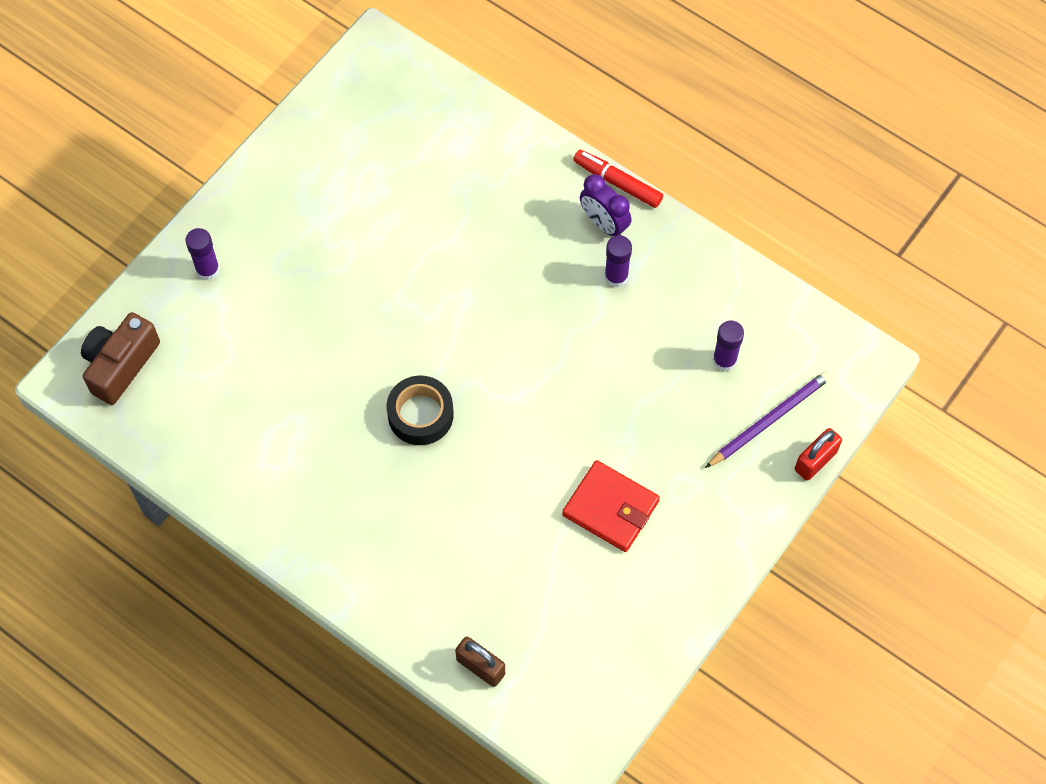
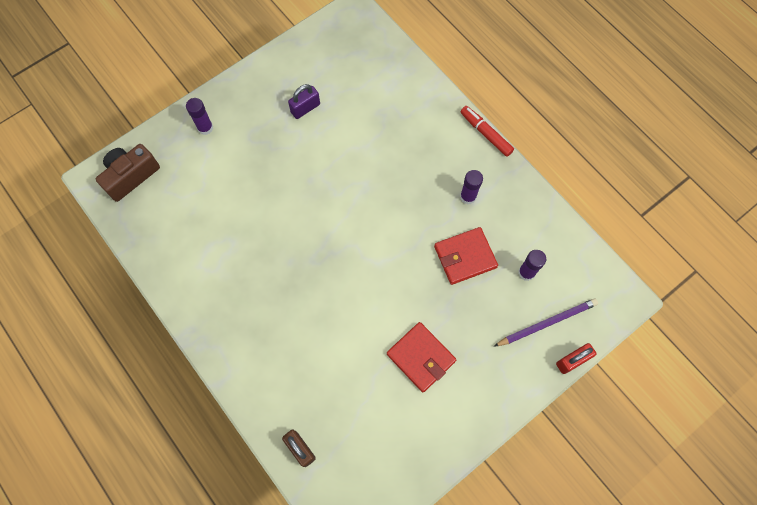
camera: 15 degrees right, 5 degrees up
(347, 207) = (305, 108): none -> purple padlock
(420, 414) = (312, 258): black tape -> none
(604, 224) = (469, 159): purple clock -> none
(634, 360) = (465, 257): none -> red wallet

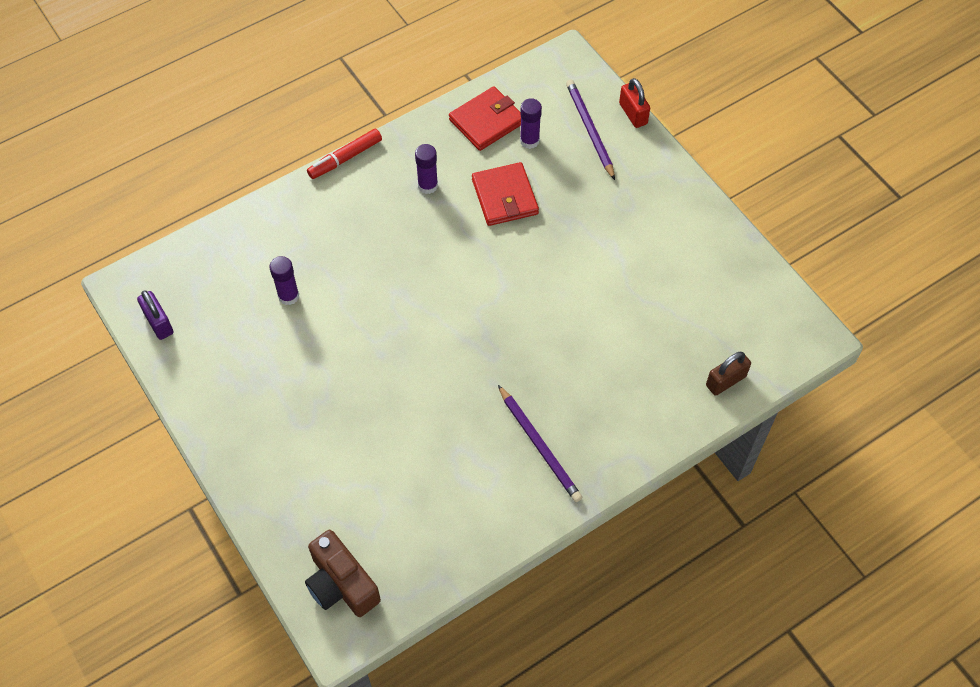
camera: 85 degrees left, 10 degrees down
(205, 128) = (279, 483): purple glue stick -> purple glue stick (288, 296)
(237, 300) = (539, 445): none -> purple pencil
(305, 108) = (271, 355): purple padlock -> purple padlock (158, 323)
(421, 357) = (623, 252): red wallet -> red wallet (487, 121)

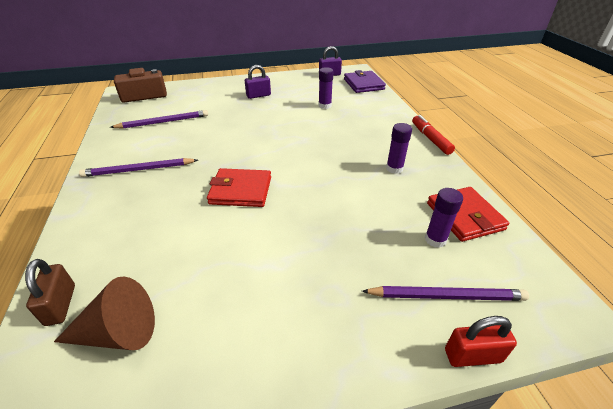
camera: 110 degrees right, 20 degrees down
(188, 262) = (363, 84): none -> purple wallet
(281, 401) = (258, 95): none -> purple padlock
(417, 492) = (163, 122): none -> purple pencil
(504, 197) = (369, 206): red wallet -> red wallet (241, 190)
(724, 323) = (118, 333): none -> brown cone

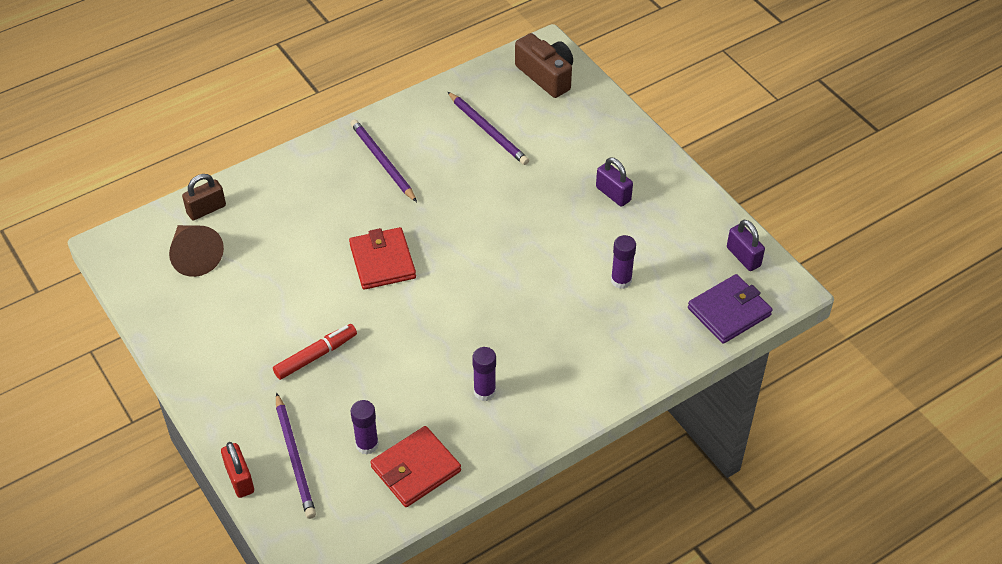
camera: 70 degrees right, 10 degrees up
(430, 139) = (579, 423): red marker -> red marker (316, 356)

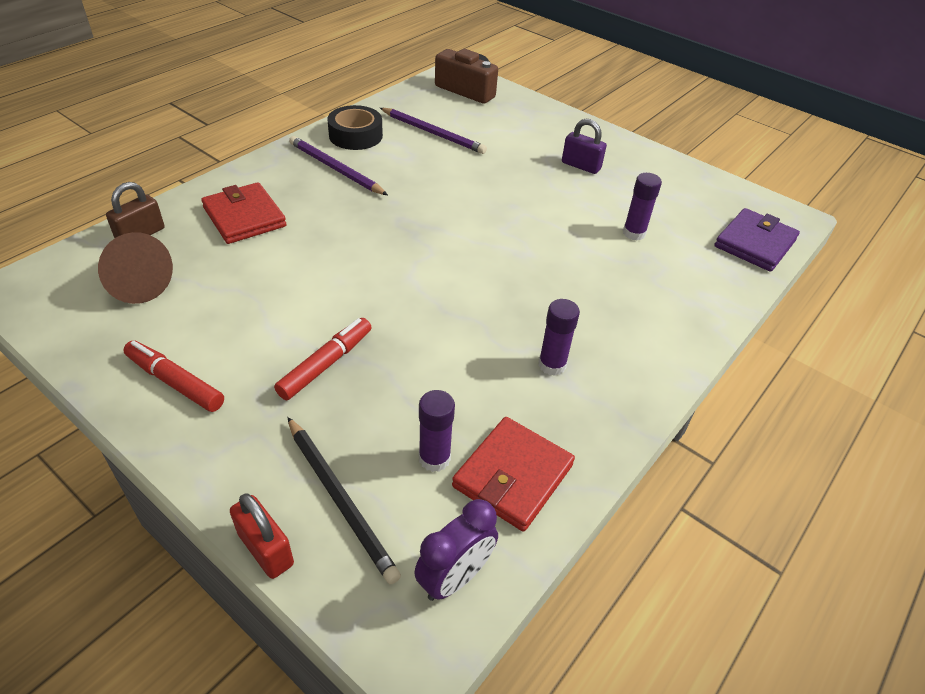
camera: 20 degrees left, 5 degrees down
(208, 348) = (175, 382): none -> red marker
(295, 458) = (340, 499): purple pencil -> black pencil
(350, 524) = (455, 578): none -> purple clock
(382, 261) = (371, 254): red wallet -> red wallet (244, 217)
(414, 123) = (355, 135): none -> black tape
(743, 257) = (733, 197): purple padlock -> none

